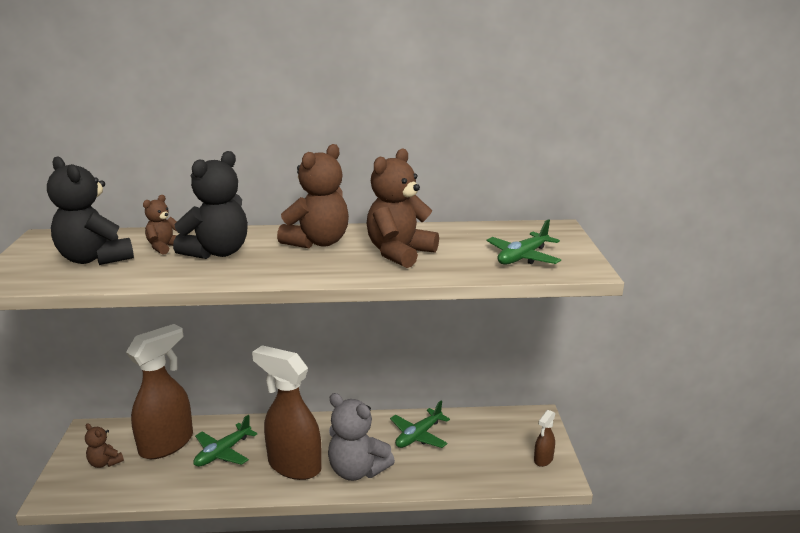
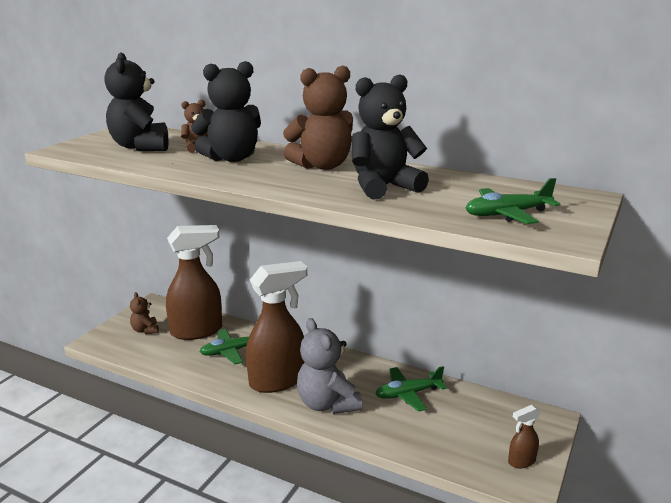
camera: 30 degrees right, 0 degrees up
(294, 465) = (278, 381): brown spray bottle -> brown spray bottle turned 90 degrees clockwise
(399, 253) = (383, 187): brown teddy bear -> black teddy bear

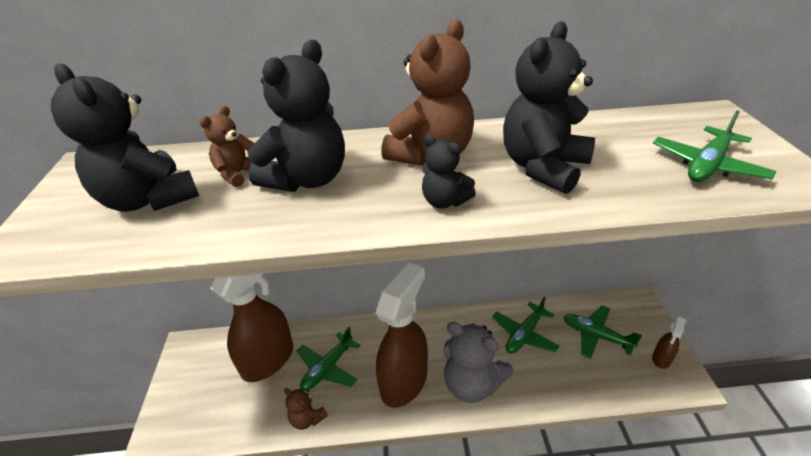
camera: 30 degrees left, 15 degrees up
(145, 330) = (207, 388): brown teddy bear -> brown teddy bear (307, 419)
(291, 184) = (444, 201): none -> black teddy bear
(475, 421) = (596, 336): none -> green plane

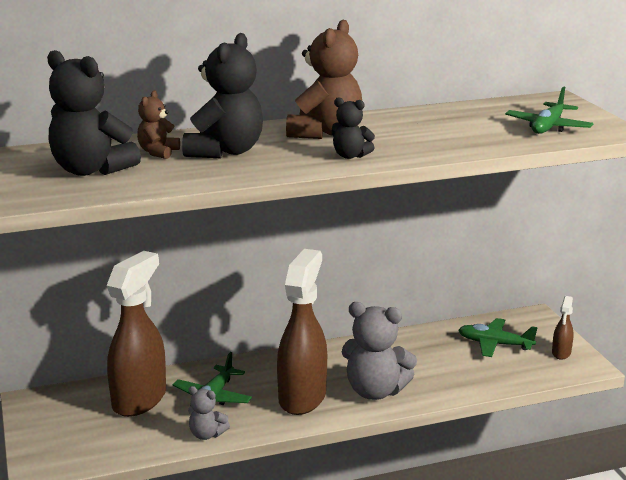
camera: 15 degrees left, 15 degrees down
(307, 419) = (207, 434): brown teddy bear -> grey teddy bear
(524, 334) = (420, 351): green plane -> none
(543, 167) = (422, 135): black teddy bear -> none

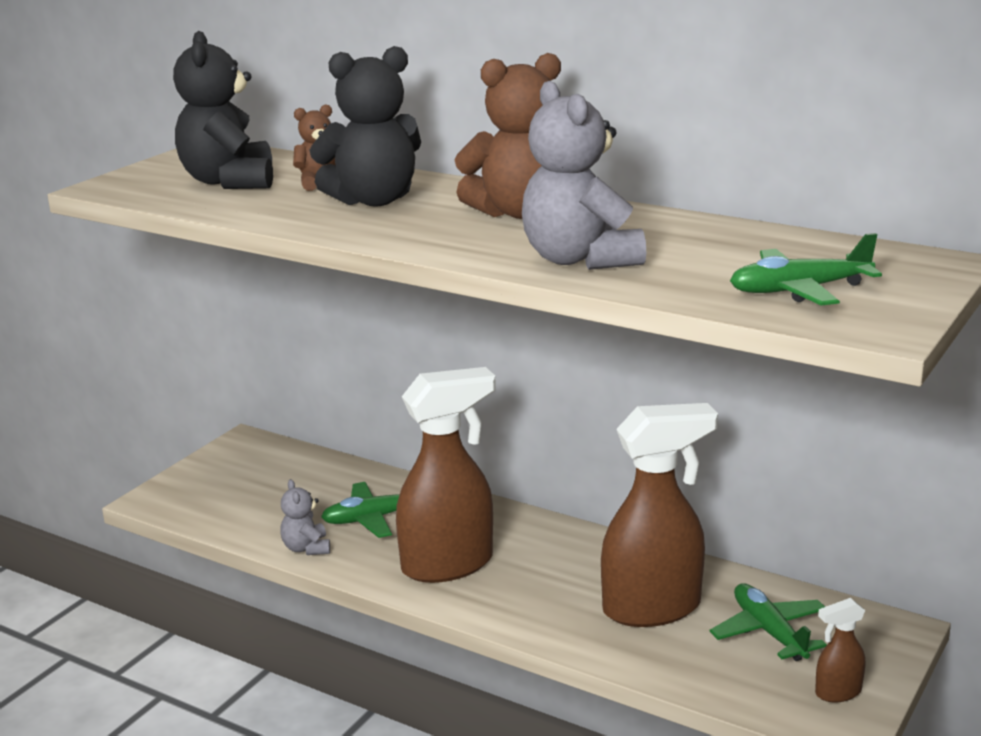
camera: 50 degrees right, 0 degrees up
(140, 399) = (318, 486): brown spray bottle -> brown spray bottle (653, 608)
(350, 156) = (466, 243): black teddy bear -> none
(375, 391) = (528, 601): grey teddy bear -> grey teddy bear (579, 260)

